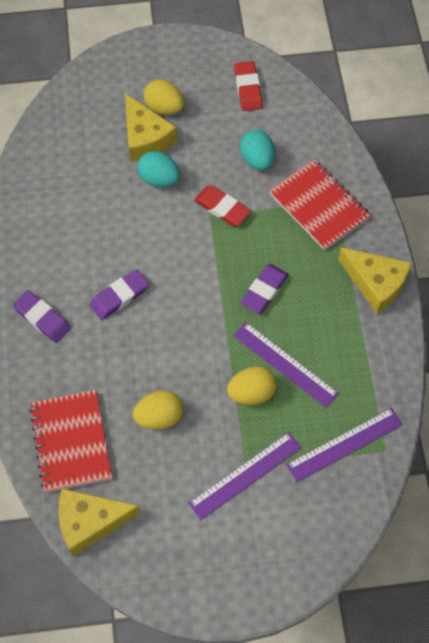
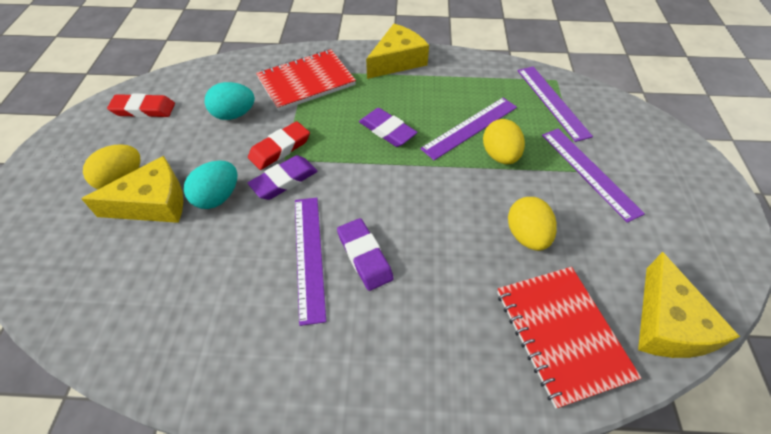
camera: 80 degrees left, 10 degrees down
(42, 318) = (377, 352): purple eraser -> purple eraser (284, 180)
(71, 442) = (562, 334): red notebook -> red notebook turned 75 degrees clockwise
(114, 258) = (309, 256): none -> purple ruler

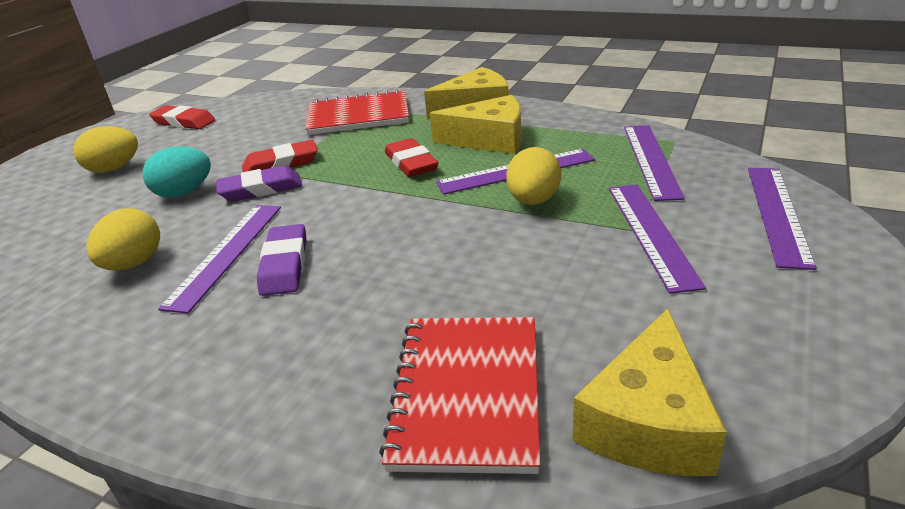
camera: 25 degrees right, 20 degrees down
(153, 203) = (123, 189): yellow cheese -> yellow cheese (490, 140)
(234, 114) = (261, 134): turquoise egg -> none
(387, 130) = (411, 163): purple eraser -> red eraser
(526, 235) = (504, 281): yellow egg -> yellow egg (134, 264)
(650, 140) = (777, 213): none -> purple ruler

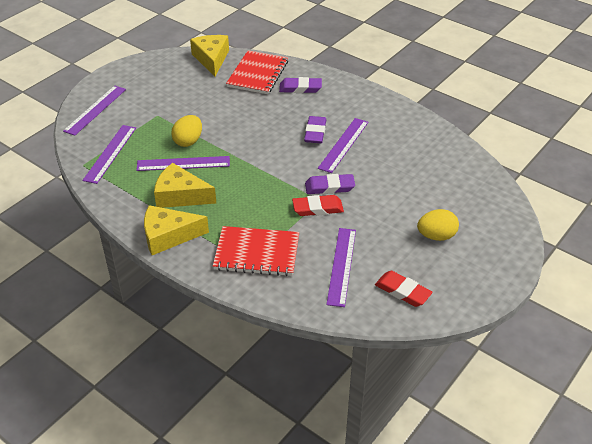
camera: 170 degrees left, 10 degrees up
(134, 264) = (388, 149): yellow egg -> none
(184, 193) = (377, 196): turquoise egg -> none
(328, 370) = (300, 88): none -> purple eraser
(411, 163) = (237, 186): red eraser -> none
(648, 421) = (211, 59): yellow cheese -> yellow cheese turned 45 degrees counterclockwise
(651, 233) = (154, 112): purple ruler -> purple ruler (341, 266)

